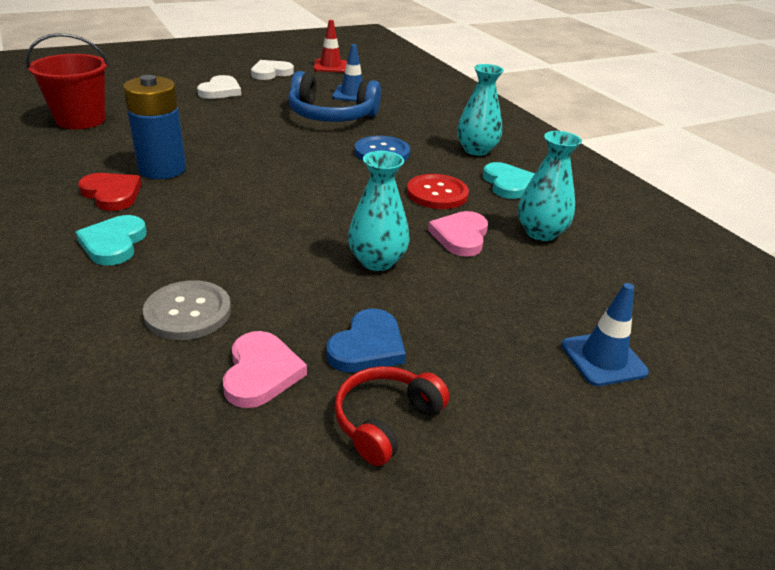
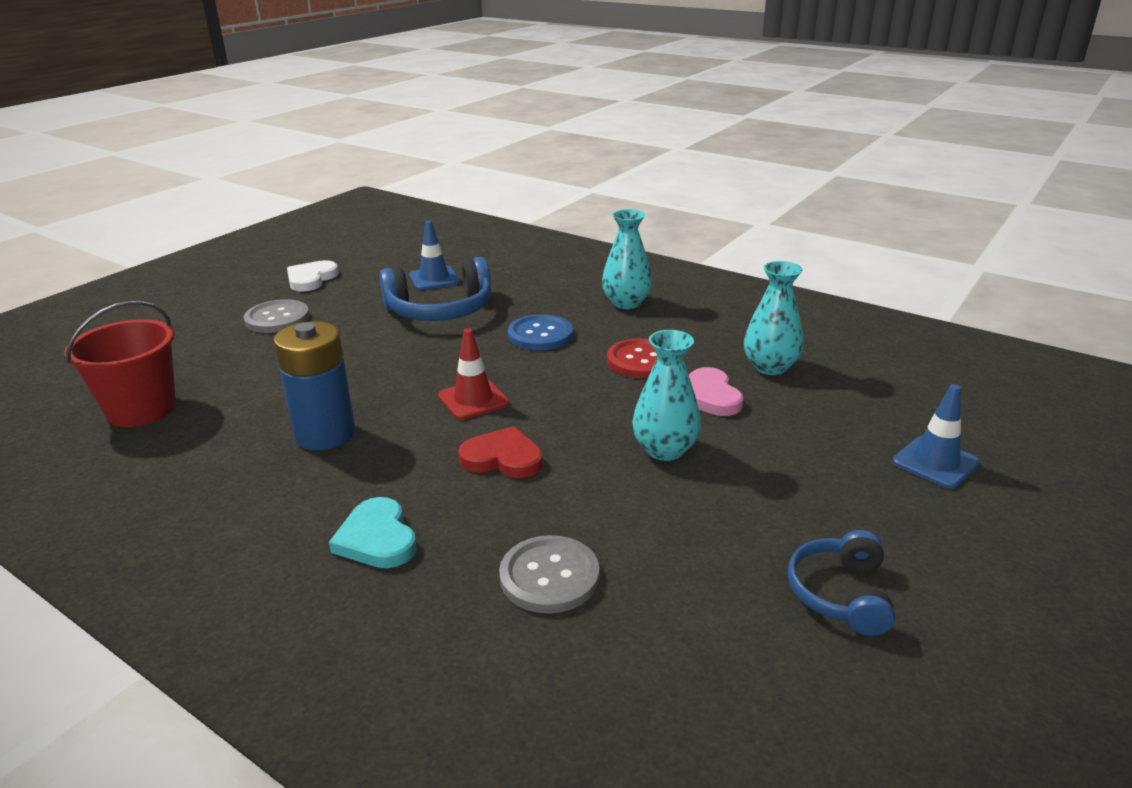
camera: 25 degrees left, 5 degrees down
(112, 194) = (302, 484): red heart -> red heart (503, 458)
(220, 91) = (277, 318): white heart -> grey button
(261, 372) = (689, 602): pink heart -> none
(330, 66) = (371, 252): red traffic cone -> red traffic cone (473, 400)
(367, 346) = (750, 534): blue heart -> none
(385, 421) = (840, 594): red headphones -> blue headphones
(507, 184) = (691, 328): turquoise heart -> none

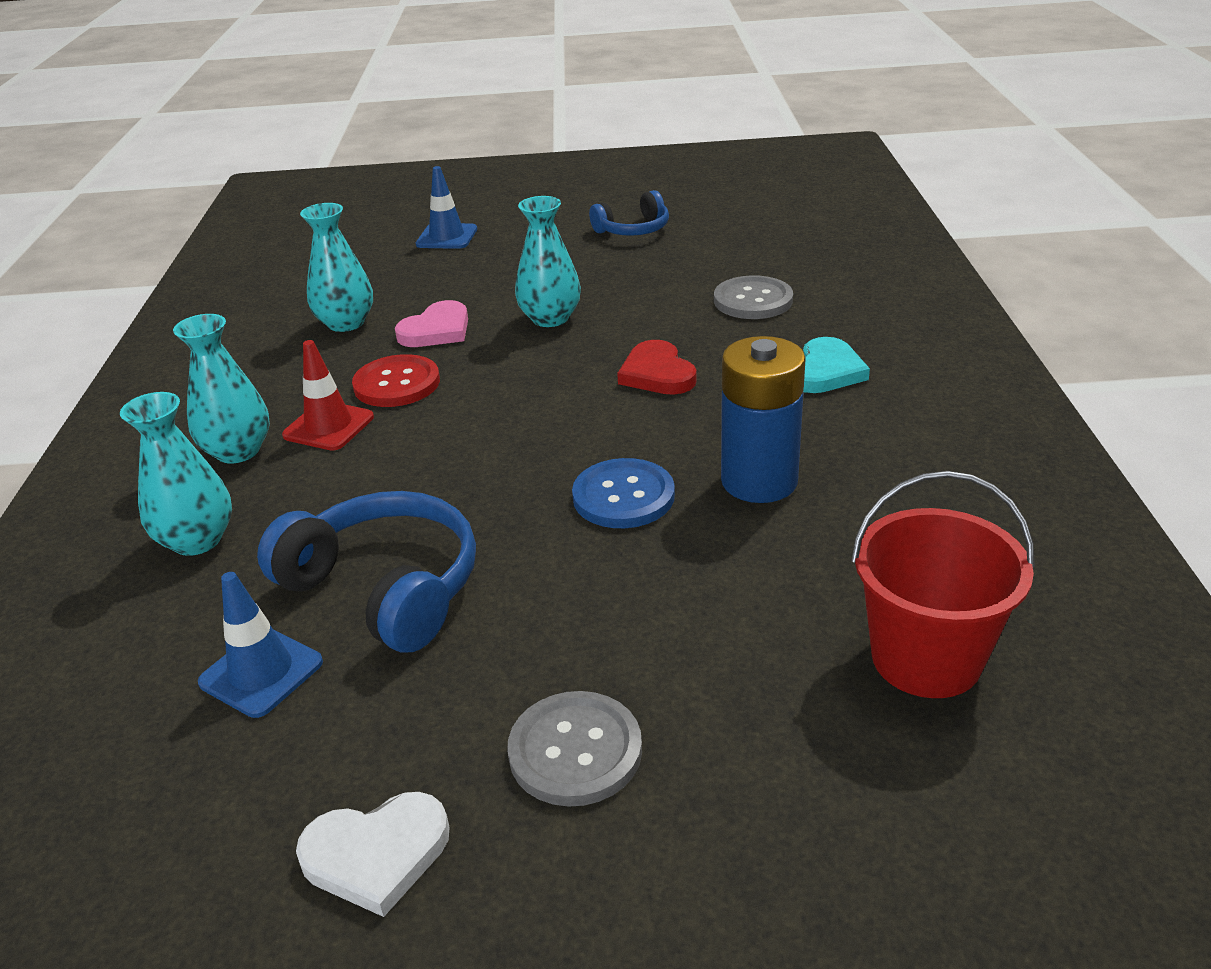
camera: 125 degrees left, 5 degrees up
(473, 400) = (586, 435): red traffic cone -> red traffic cone (328, 426)
(540, 335) = (391, 468): blue button -> blue button (623, 496)
(552, 282) = (197, 540): none -> turquoise vase

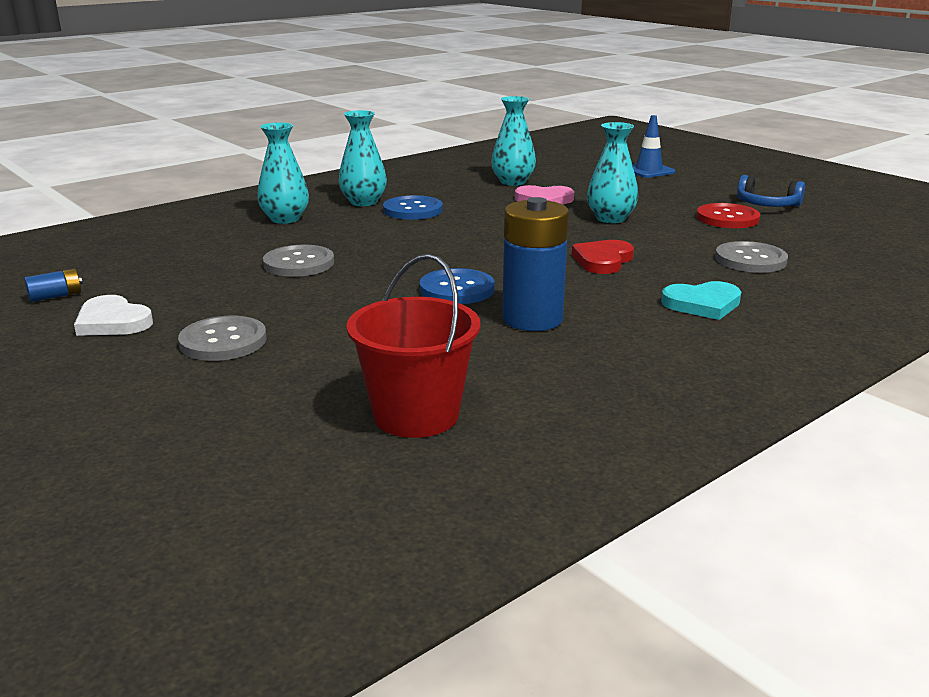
camera: 50 degrees right, 10 degrees down
(181, 902) = (56, 296): none -> blue battery
(261, 672) = (208, 261): blue traffic cone -> none
(328, 426) = (412, 210): red traffic cone -> blue button
(385, 587) = (299, 263): blue headphones -> grey button
(397, 384) = (475, 209): red button -> red button (727, 218)

